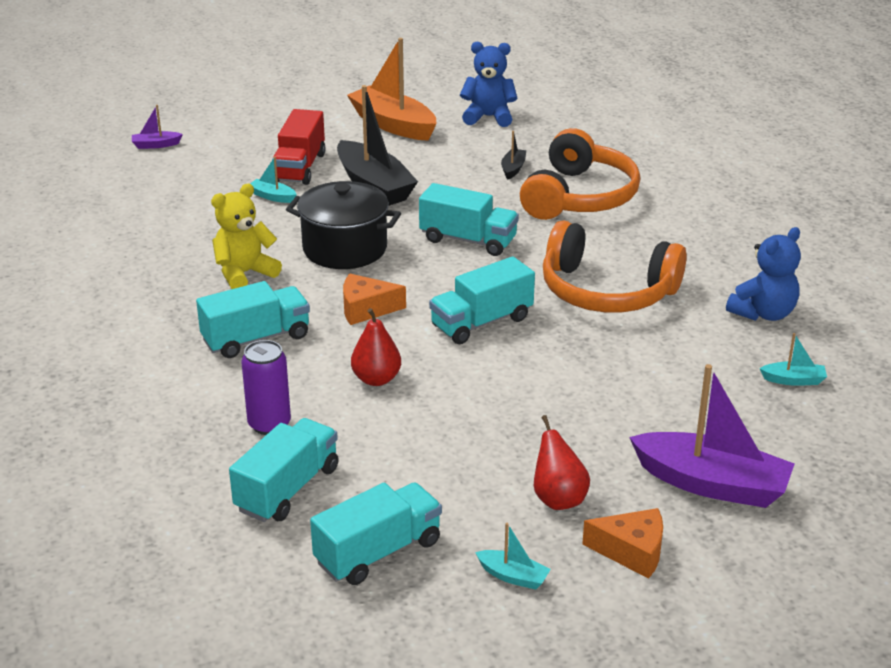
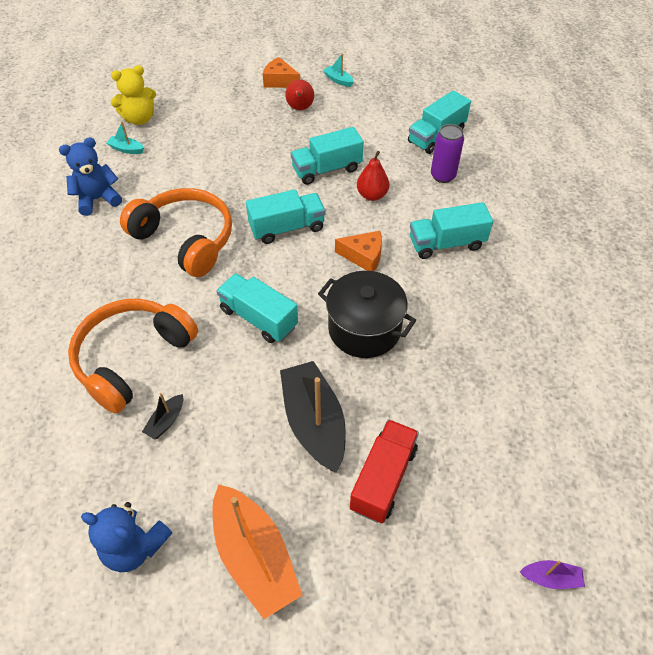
camera: 165 degrees left, 20 degrees up
(244, 274) = (452, 314): yellow teddy bear -> yellow teddy bear (139, 119)
(272, 196) = (418, 426): turquoise boat -> none
(378, 552) = (396, 99): turquoise truck -> turquoise truck (326, 169)
(711, 484) = (220, 103): purple boat -> none

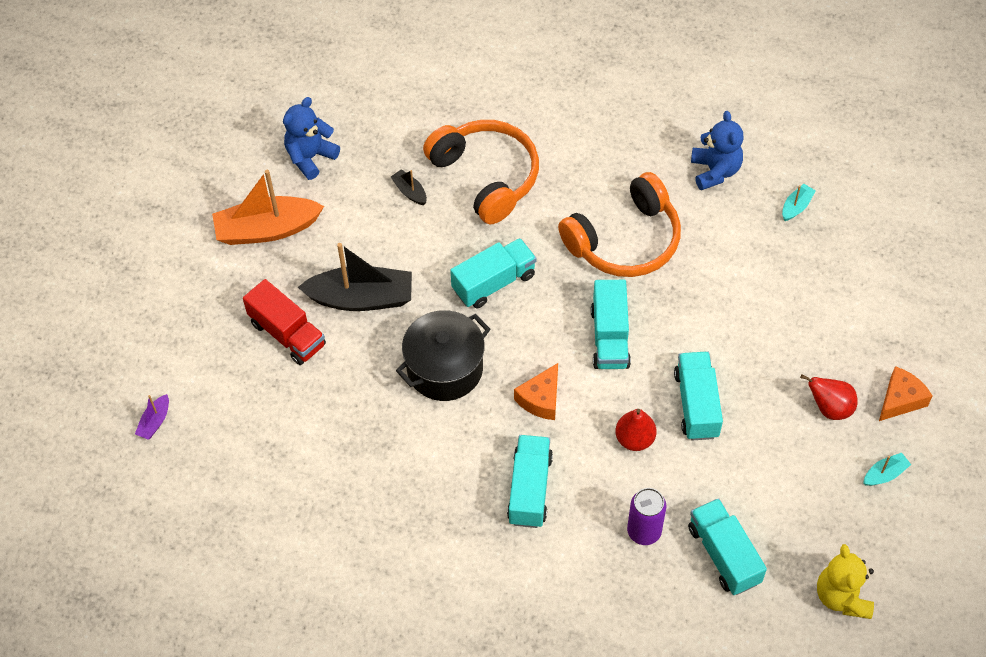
camera: 110 degrees right, 5 degrees up
(139, 119) = (854, 227): yellow teddy bear -> yellow teddy bear (842, 596)

